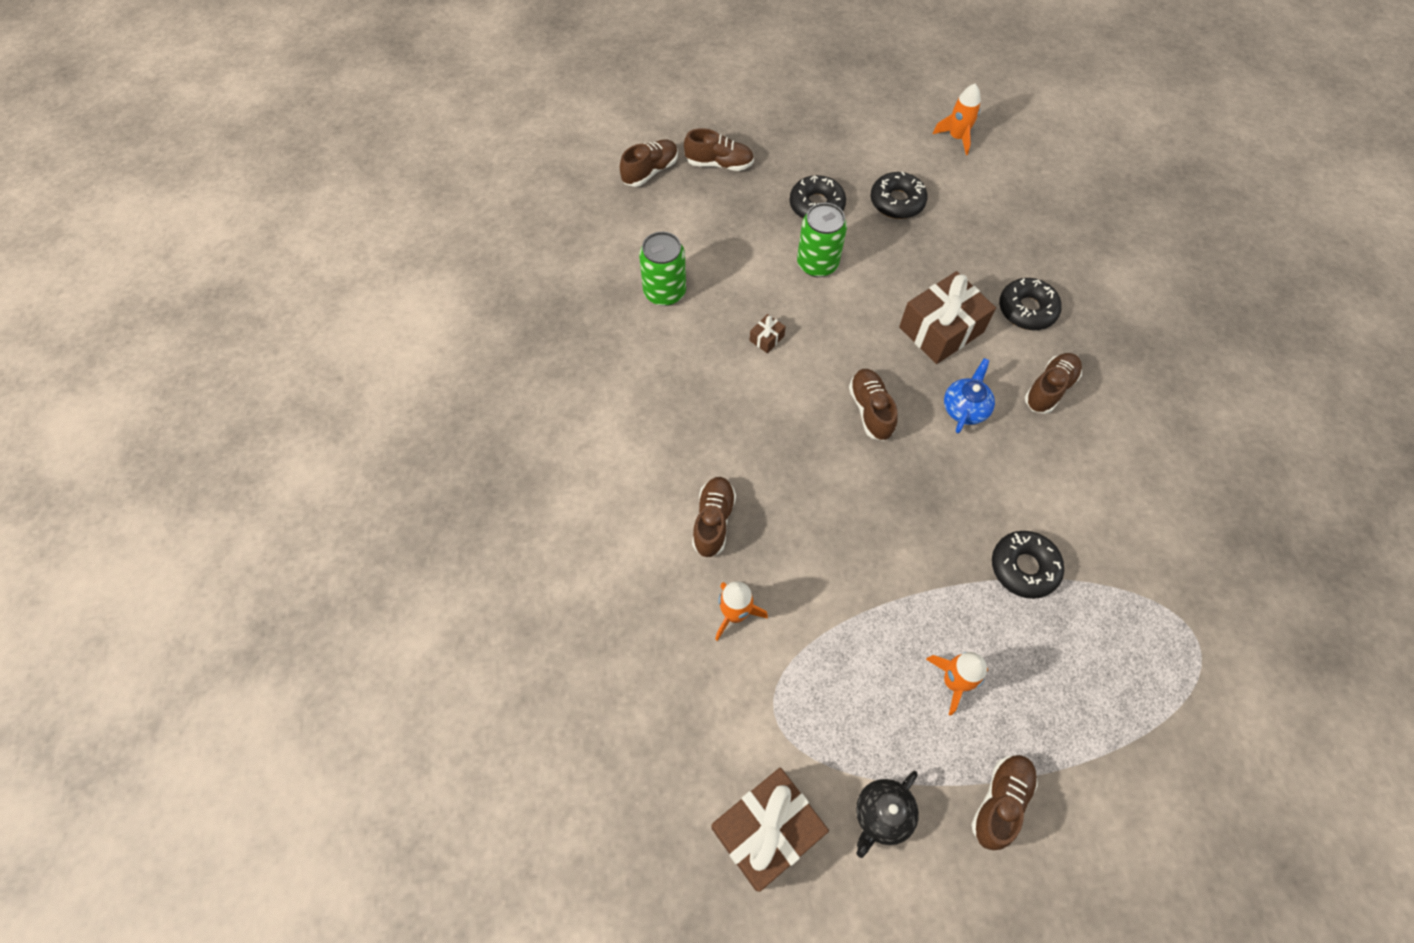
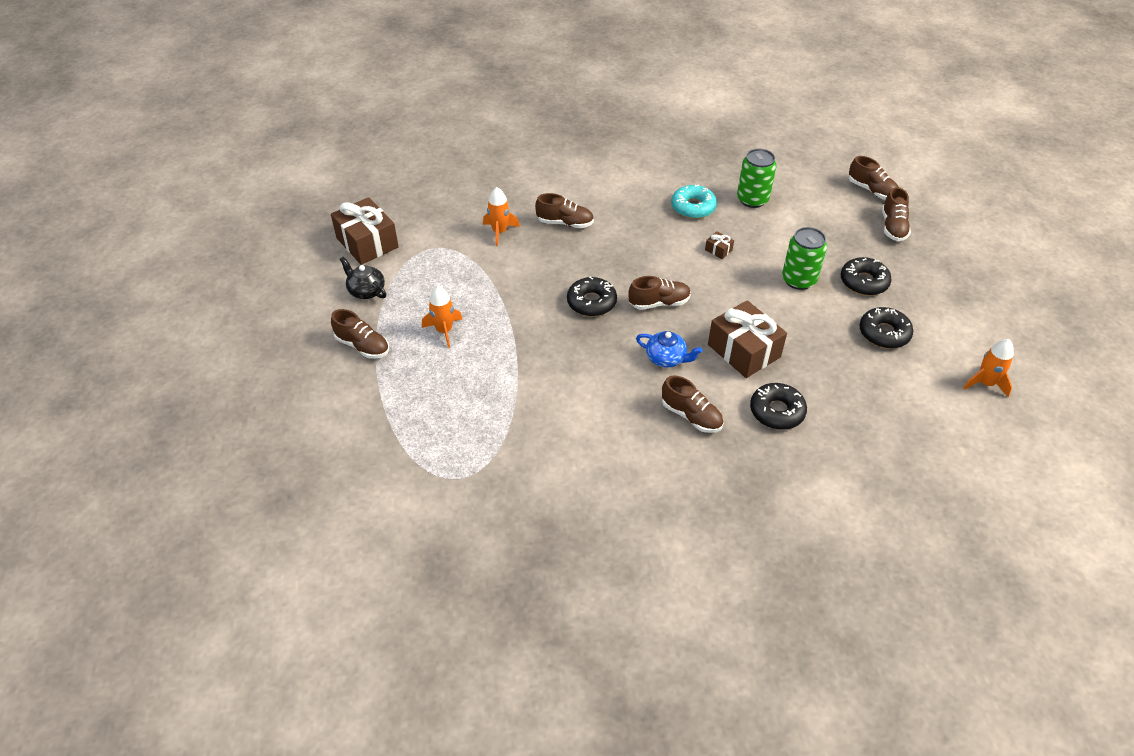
camera: 90 degrees right, 15 degrees down
(680, 359) = (693, 207): none -> turquoise donut
(1024, 567) = (526, 378): black donut -> black donut (591, 302)

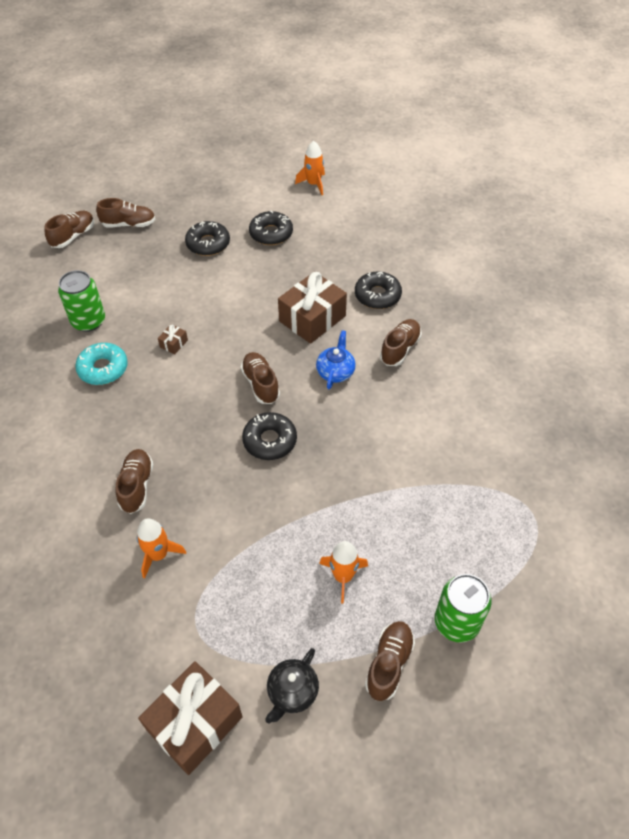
camera: 100 degrees left, 5 degrees up
(798, 280) = (211, 285): green can -> green can (456, 622)

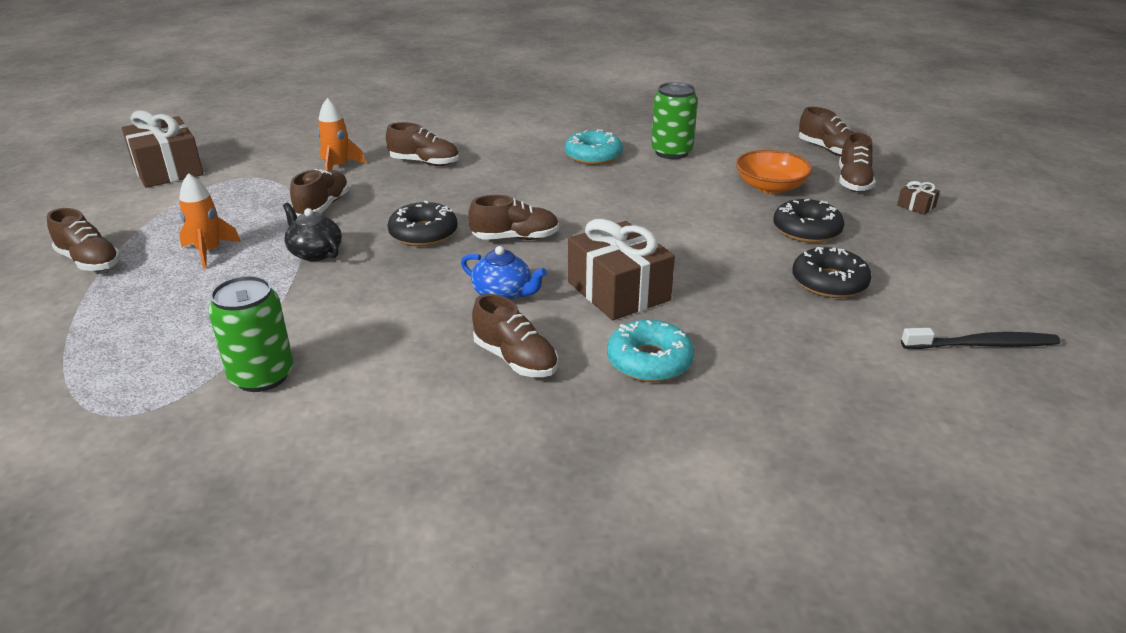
camera: 105 degrees right, 20 degrees down
(145, 263) = (770, 187): none -> orange bowl
(174, 344) = (613, 193): brown gift -> brown gift (916, 206)
(243, 530) = (323, 206): none -> brown shoe
(292, 692) = (134, 210): black teapot -> black teapot (315, 253)
(313, 184) = (983, 345): orange rocket -> black toothbrush
(377, 295) = (649, 361): black donut -> turquoise donut
(456, 622) = (72, 311): green can -> green can (262, 376)

